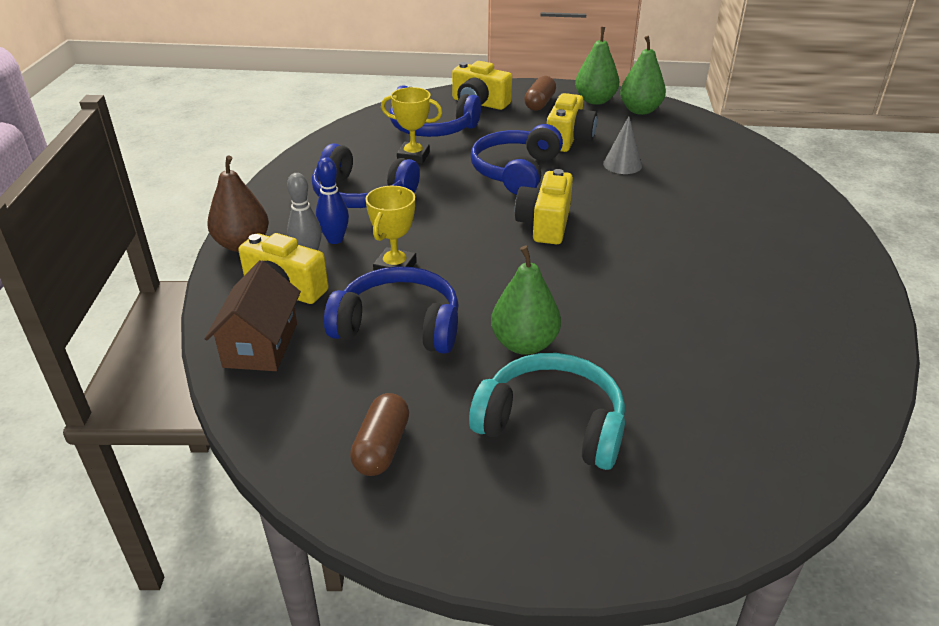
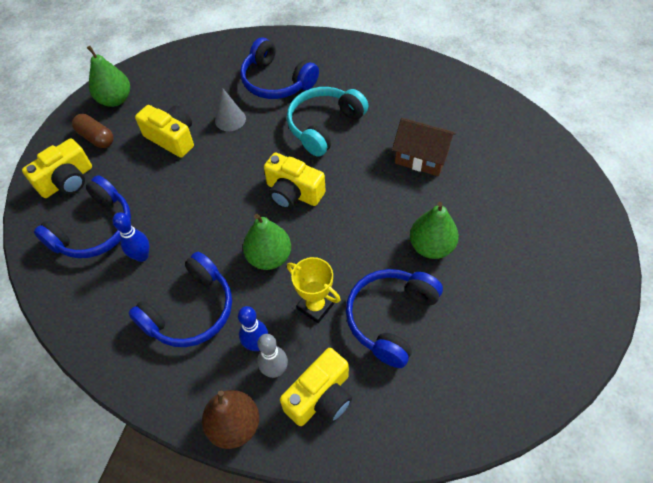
camera: 70 degrees left, 20 degrees up
(261, 345) = (389, 421): brown house -> brown house (421, 157)
(382, 447) = (514, 353): brown capsule -> none
(413, 157) = (142, 256): yellow trophy -> blue bowling pin
(516, 172) = (207, 188): blue headphones -> blue headphones (276, 81)
(552, 424) = (509, 254): turquoise headphones -> turquoise headphones (324, 126)
(640, 110) = (150, 78): green pear -> green pear (269, 257)

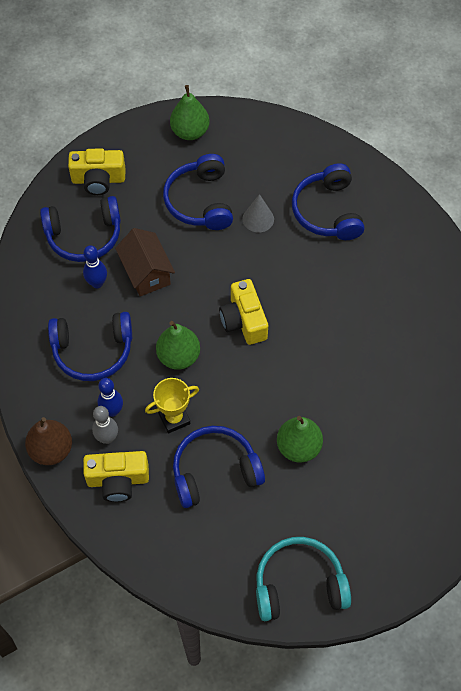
camera: 40 degrees right, 5 degrees up
(96, 138) = (148, 157): brown capsule -> none
(172, 138) = (200, 201): yellow camera -> blue headphones
(315, 306) = (174, 418): yellow trophy -> yellow trophy turned 75 degrees clockwise
(324, 126) = (323, 283): turquoise headphones -> turquoise headphones (299, 585)
(421, 157) = (370, 372): brown house -> brown house (146, 272)

